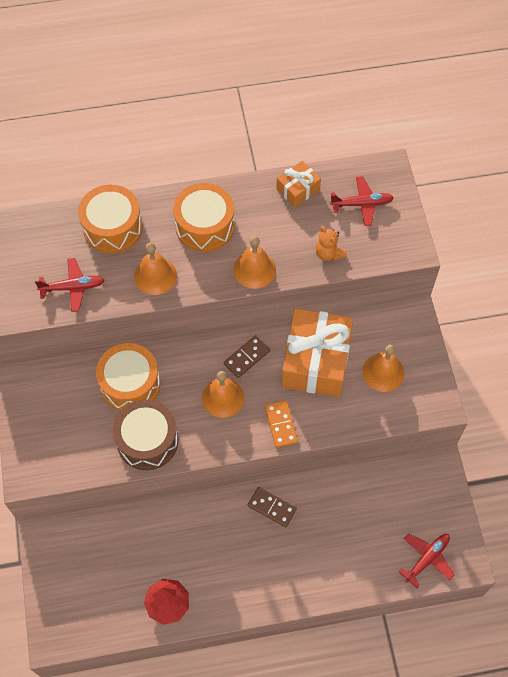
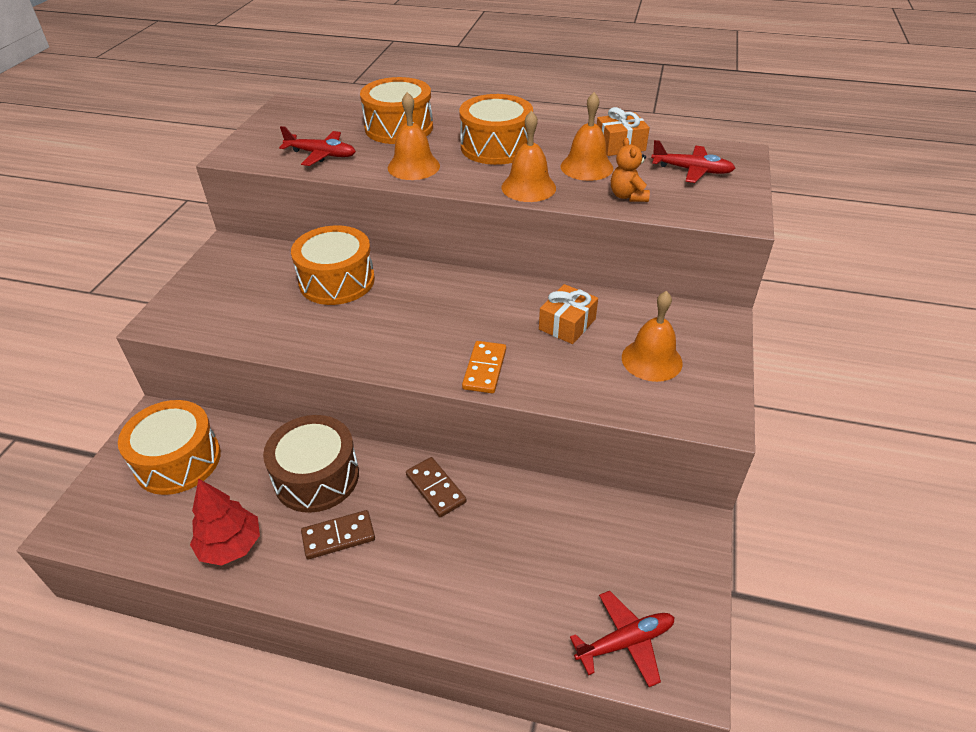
camera: 25 degrees right, 20 degrees down
(86, 562) = (178, 460): none -> orange drum
(147, 441) = (314, 333): brown drum -> brown drum (316, 477)
(223, 397) = (431, 323): orange bell -> orange bell (586, 167)
(247, 357) = (484, 297): brown domino -> brown domino (338, 536)
(316, 361) = (567, 324): orange gift -> orange gift, size x0.49

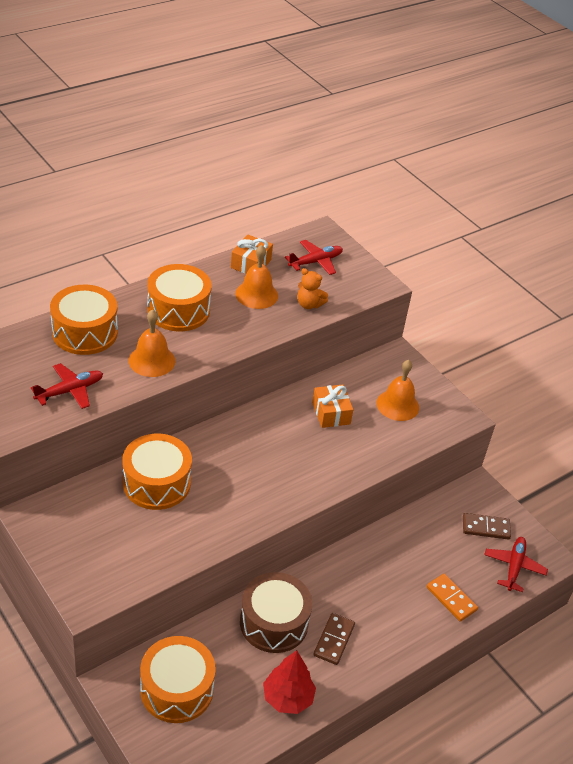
camera: 55 degrees left, 0 degrees up
(436, 488) = (344, 572): brown domino -> brown domino (485, 527)
(485, 369) = (329, 474): orange domino -> orange domino (451, 599)
(528, 187) = (247, 332): orange bell -> none

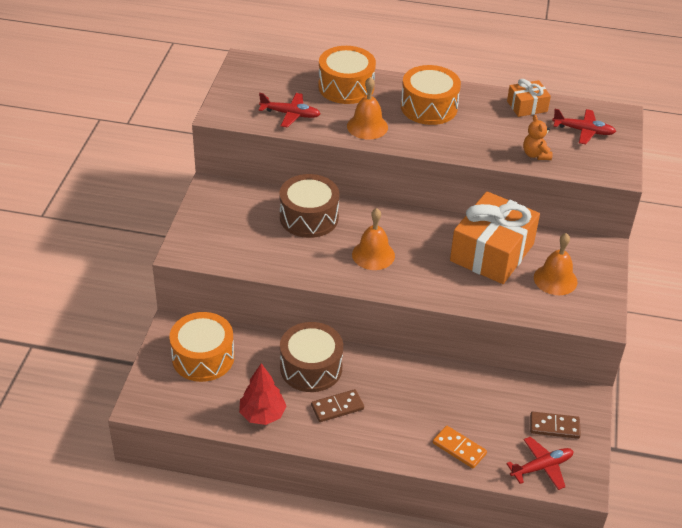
camera: 50 degrees right, 0 degrees up
(156, 483) = (309, 217): orange drum -> brown drum
(256, 294) = (502, 127): orange bell -> orange bell (373, 255)
(331, 413) = (492, 252): orange gift -> orange gift, size x2.02
(451, 599) = (459, 448): orange domino -> orange domino turned 60 degrees counterclockwise
(485, 527) = (554, 426): brown domino -> brown domino turned 45 degrees counterclockwise

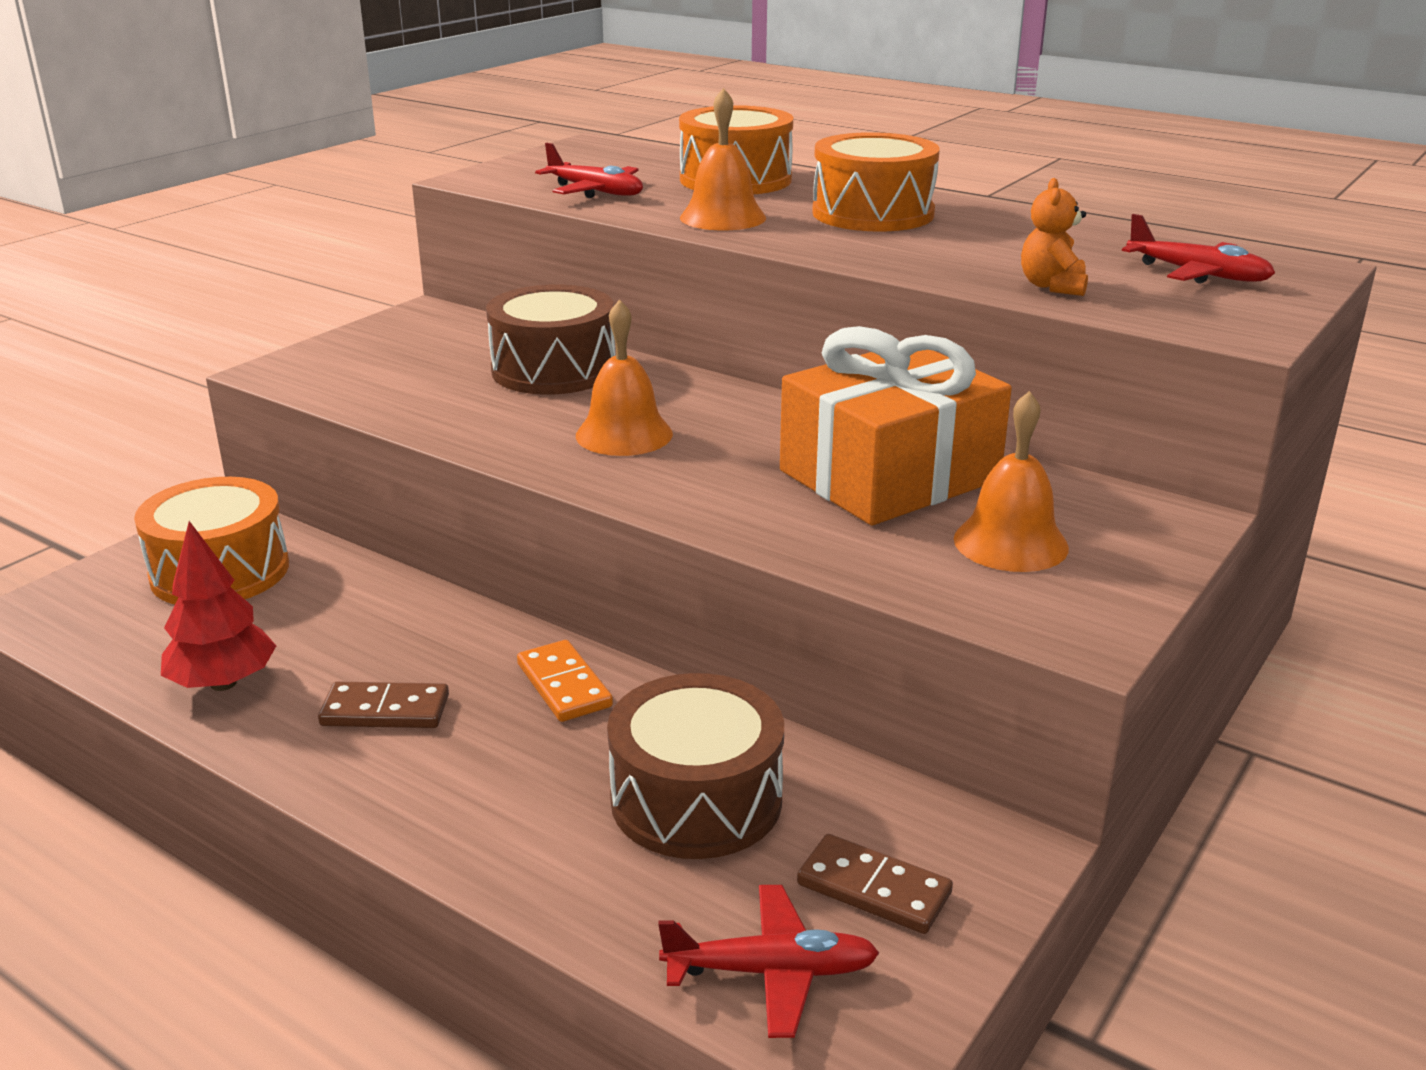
camera: 25 degrees right, 15 degrees down
(311, 368) = (401, 633): brown drum -> brown drum (696, 799)
(459, 448) = (586, 864): orange domino -> orange domino (564, 685)
(527, 106) = (1088, 235): orange gift -> none

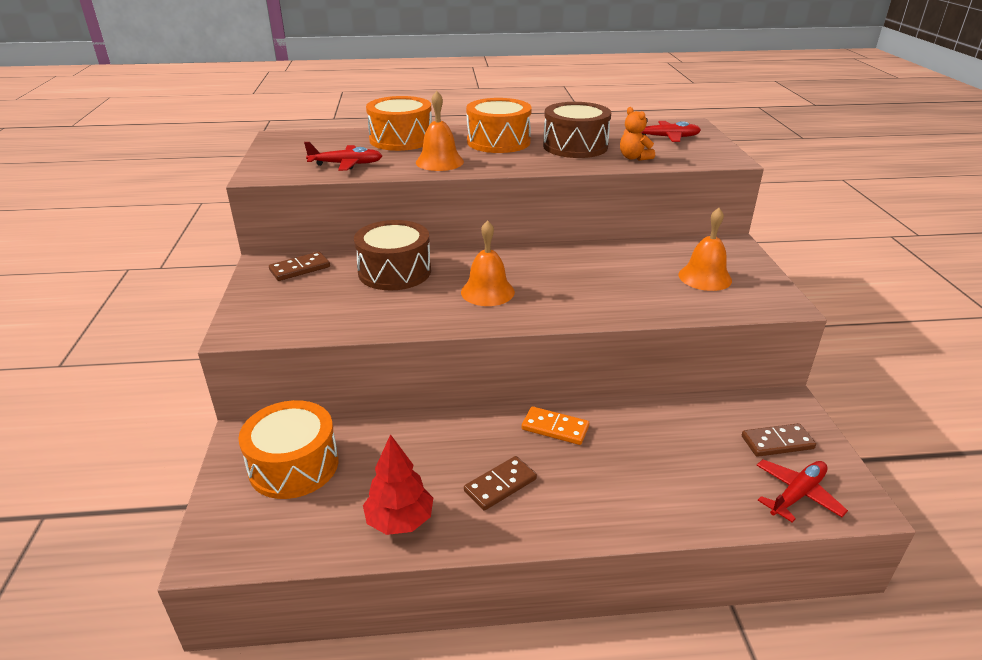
camera: 40 degrees left, 5 degrees up
(453, 330) = (300, 269): none -> brown domino
(696, 799) = (676, 446): brown drum -> brown drum (575, 146)
(889, 475) = (620, 266): orange gift -> none

